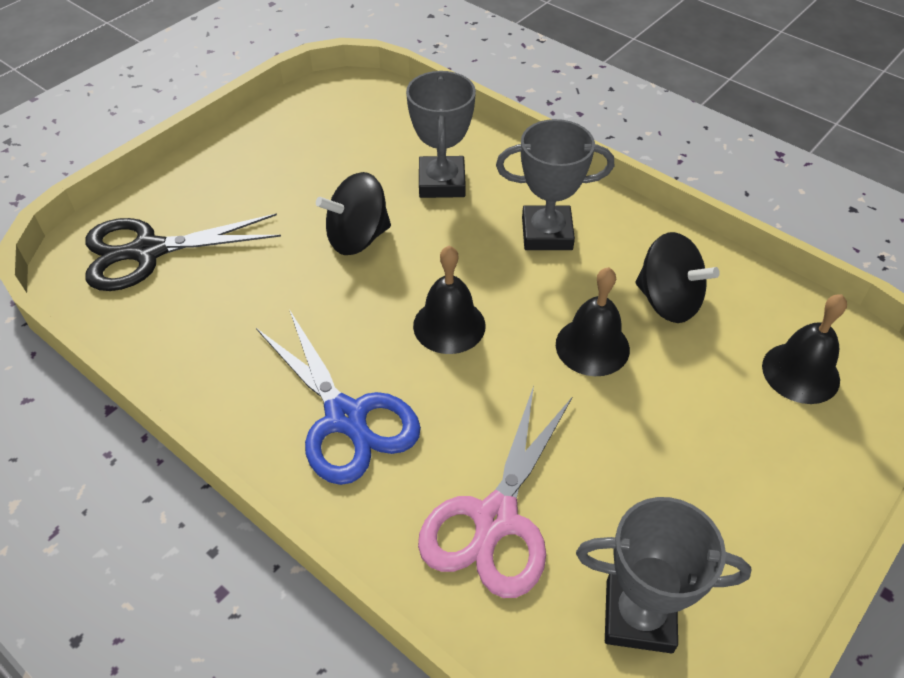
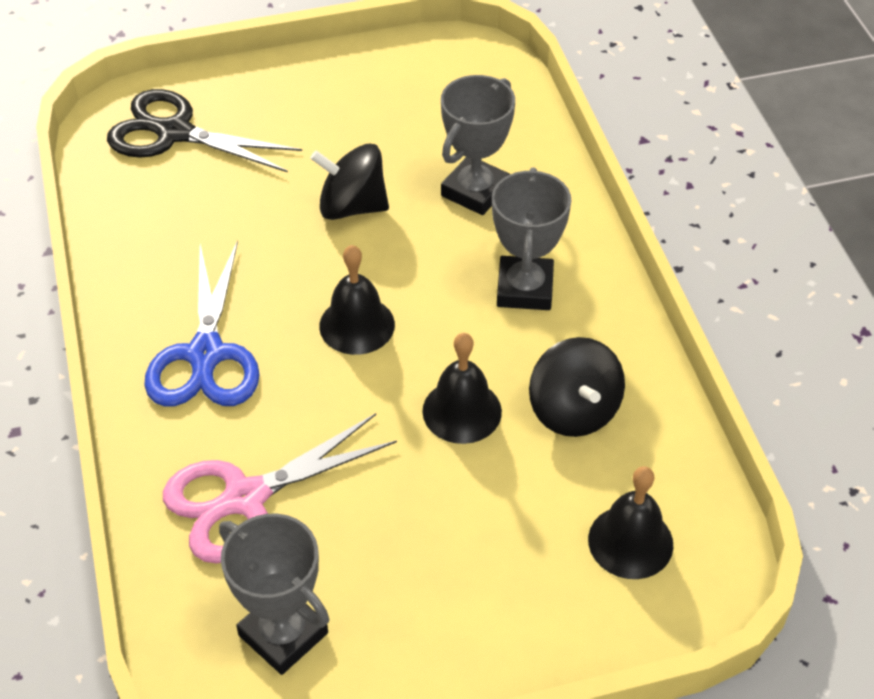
camera: 35 degrees right, 0 degrees up
(547, 233) = (525, 289): grey trophy -> grey trophy turned 60 degrees clockwise

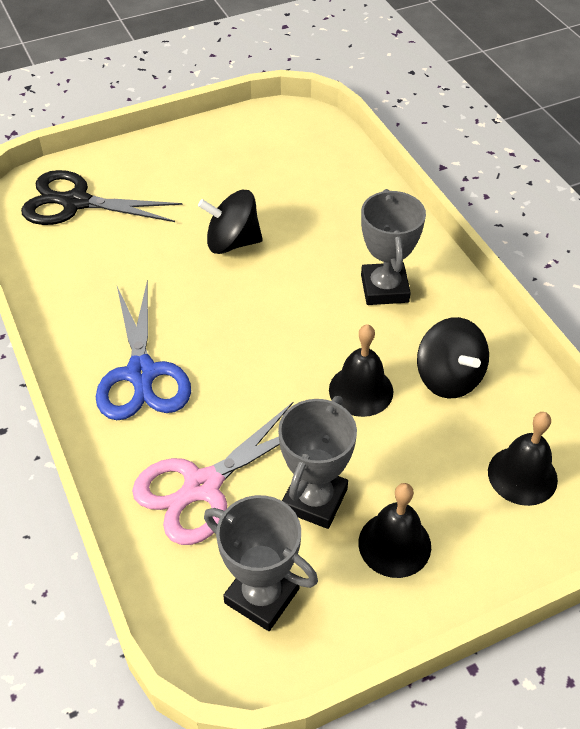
camera: 10 degrees left, 0 degrees up
(357, 325) = (259, 334): black bell -> black bell (394, 544)
(475, 191) = (326, 219): grey trophy -> grey trophy (314, 500)

